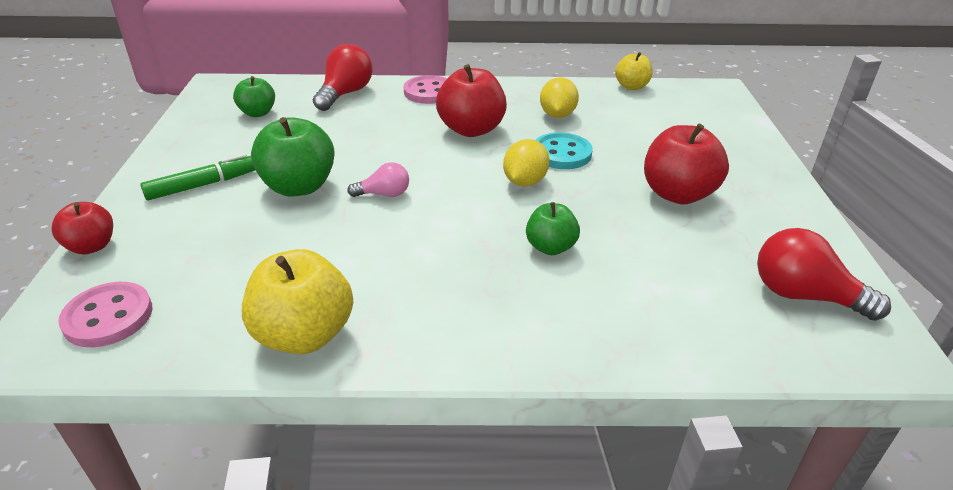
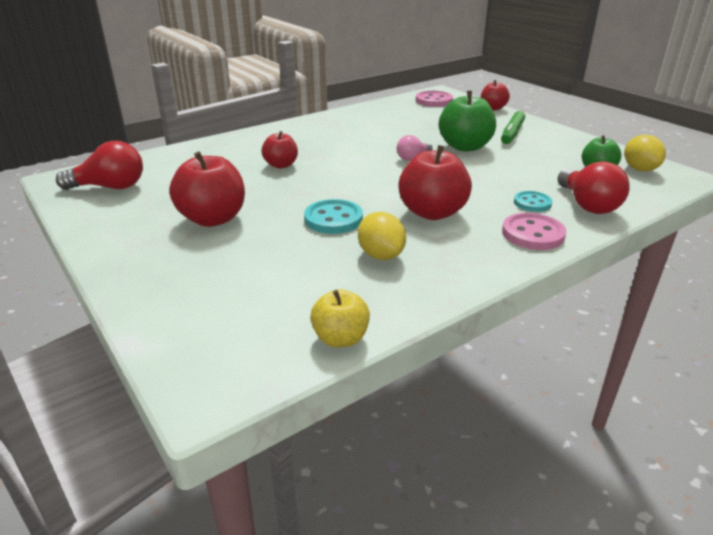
camera: 145 degrees right, 5 degrees down
(304, 335) = (354, 115): yellow apple -> none
(380, 109) = (532, 203): none -> turquoise button
(524, 182) = (337, 191): yellow lemon -> yellow lemon (639, 169)
(550, 247) = (281, 165): green apple -> red apple

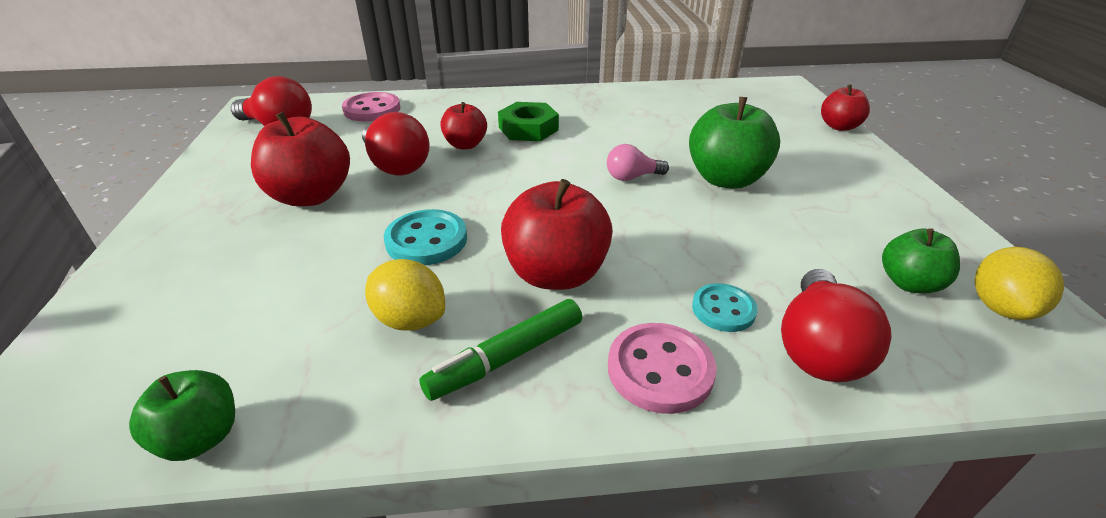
camera: 30 degrees right, 5 degrees up
(248, 187) = (396, 165): none -> red light bulb
(311, 147) = (528, 128): none -> green nut
(340, 338) = (201, 437): yellow apple -> green apple
(381, 255) = (410, 319): yellow lemon -> yellow lemon turned 60 degrees counterclockwise
(434, 101) = (761, 97): pink button -> pink button (372, 109)
(512, 133) = (825, 175): green marker -> green marker (507, 357)

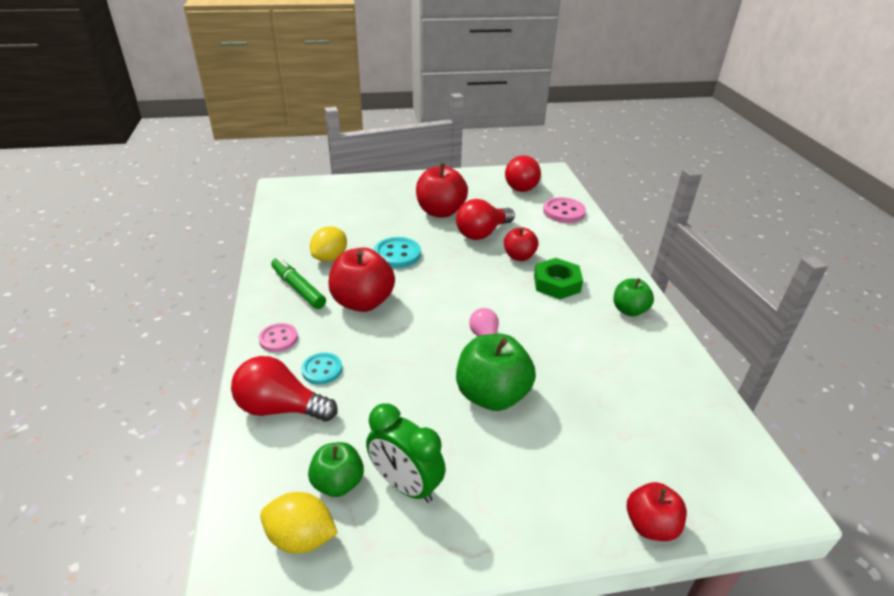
camera: 85 degrees right, 0 degrees up
(201, 437) = (273, 222): green apple -> green apple (629, 310)
(660, 370) = (278, 339): pink button -> pink button, size x0.66
(879, 235) = (405, 485): none -> green clock

